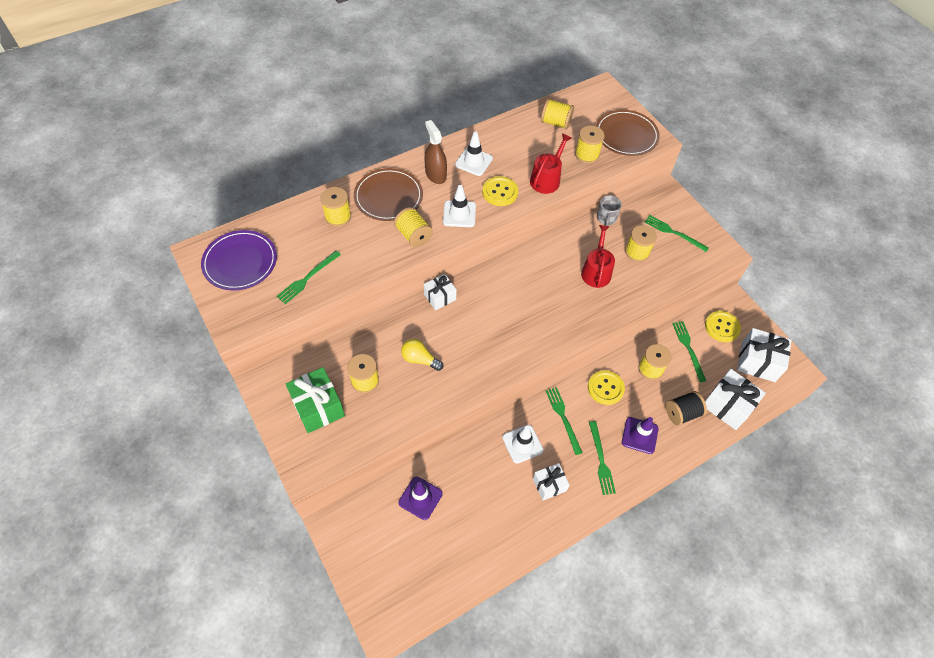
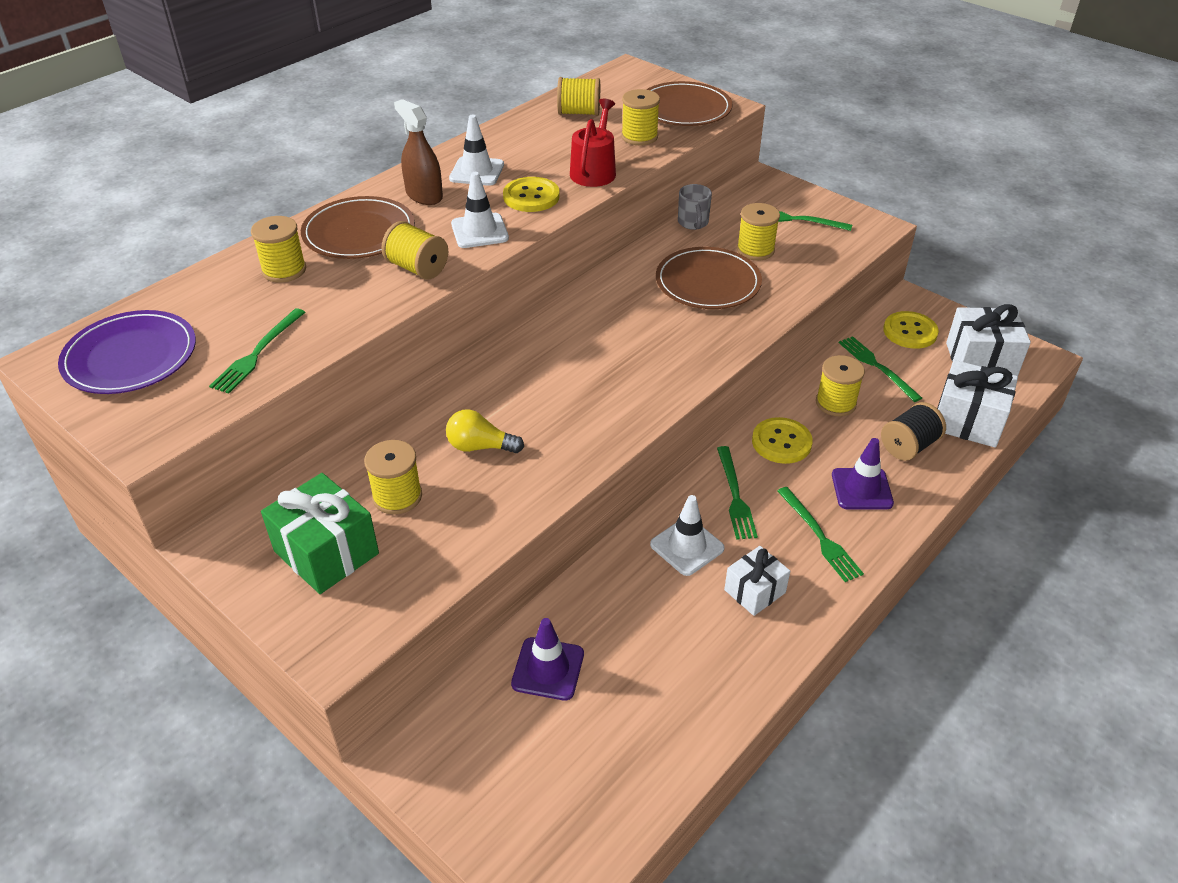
camera: 15 degrees left, 15 degrees down
(440, 297) = (482, 362): white gift -> none
(563, 418) = (735, 496): green fork -> green fork turned 150 degrees counterclockwise
(596, 271) = (708, 282): red watering can -> brown plate

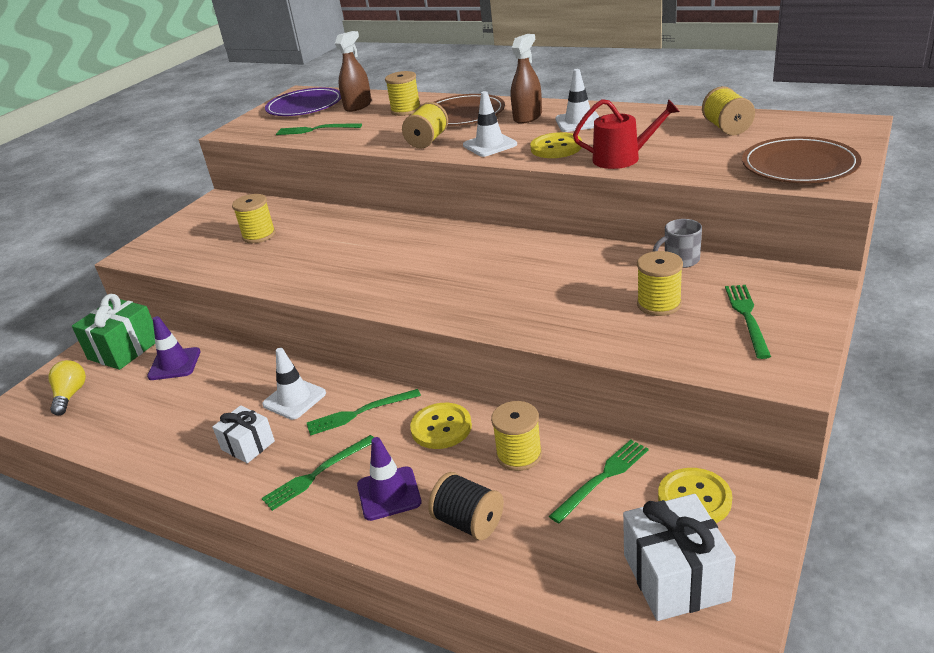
camera: 80 degrees right, 10 degrees down
(206, 307) = (358, 106): none -> brown spray bottle
(326, 552) = (210, 229): green gift -> green gift (124, 349)
(480, 446) = (312, 247): yellow light bulb -> yellow light bulb (70, 395)
(639, 137) = (710, 160): yellow spool -> none
(708, 282) = (577, 290): brown plate -> none
(968, 421) = (536, 573): white gift -> none

